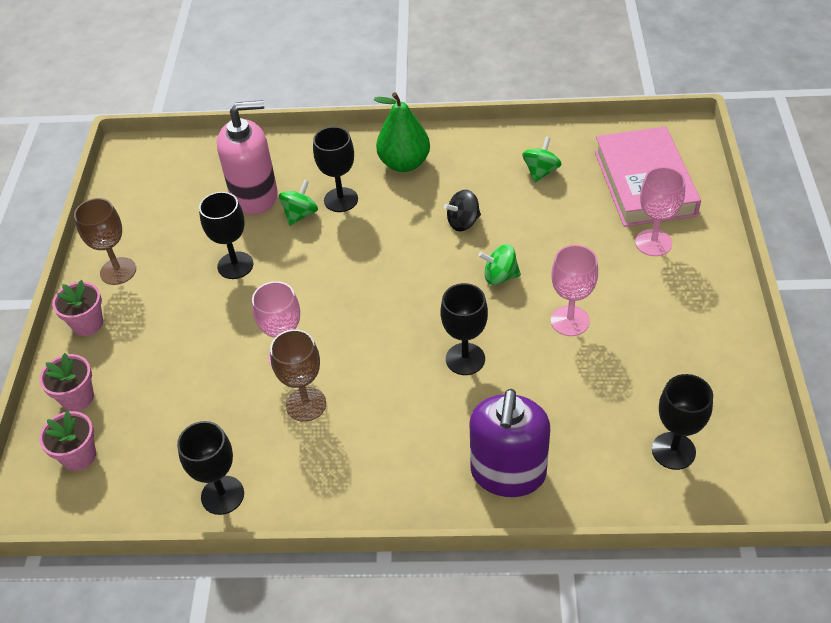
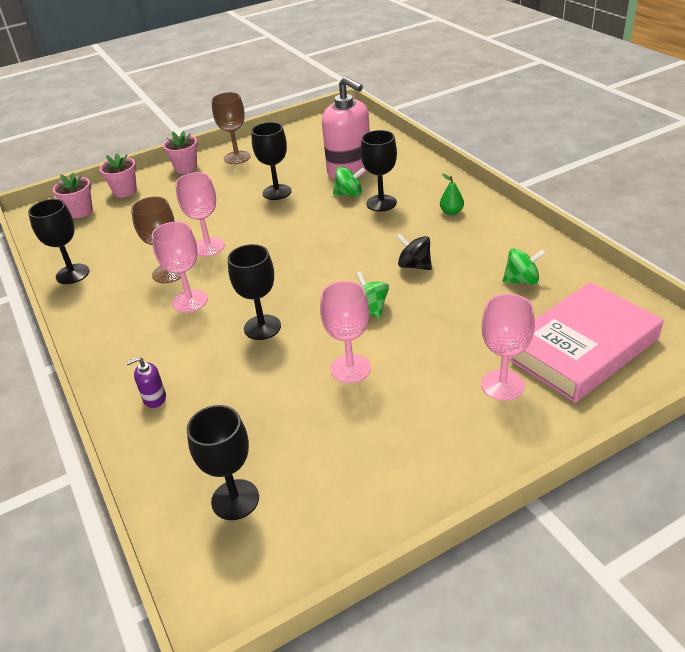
camera: 60 degrees right, 10 degrees down
(374, 401) = (190, 301): none -> pink goblet
(404, 163) = (451, 212): green pear -> green pear, size x0.48
(508, 473) = (154, 398): purple soap dispenser -> purple soap dispenser, size x0.41

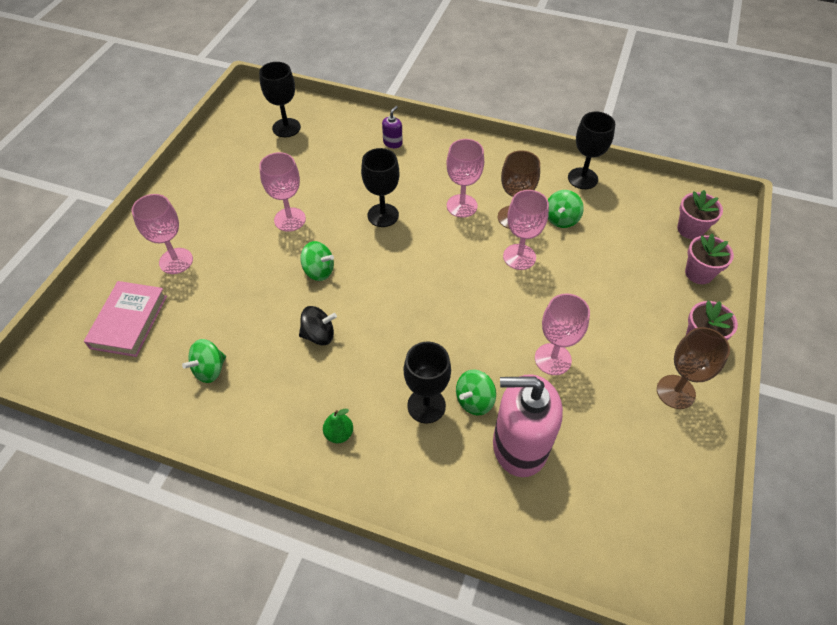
camera: 135 degrees right, 15 degrees up
(140, 255) = (561, 219): none -> green spinning top
(277, 192) = (553, 359): black goblet -> pink goblet
(581, 348) = (129, 322): pink book -> pink book, size x0.66

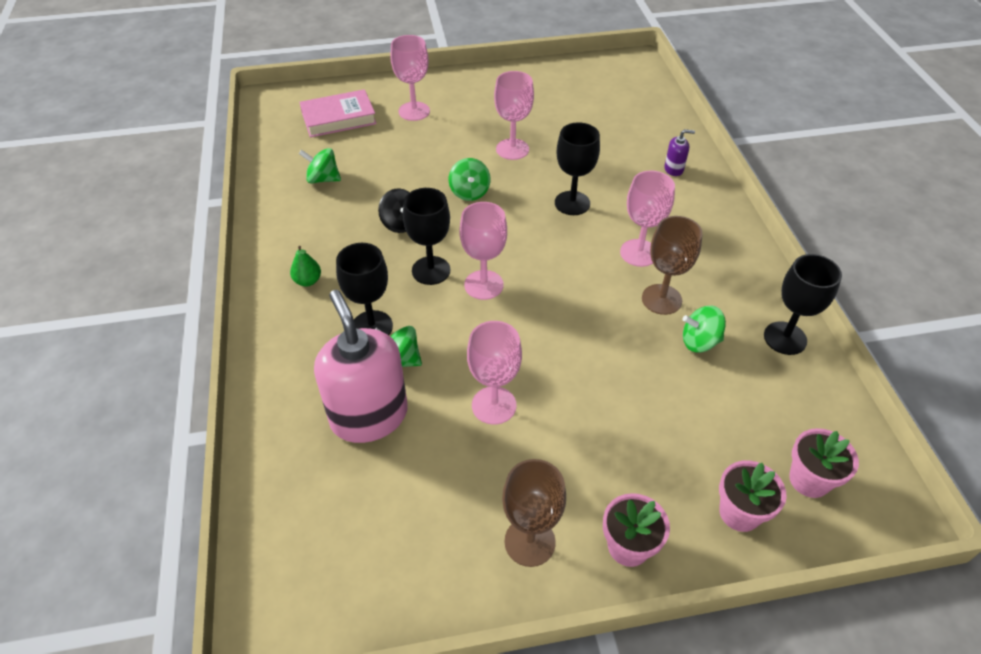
camera: 60 degrees right, 5 degrees down
(286, 128) = (619, 97): black goblet -> black goblet (431, 270)
(519, 257) = (610, 326): pink goblet -> pink goblet (483, 285)

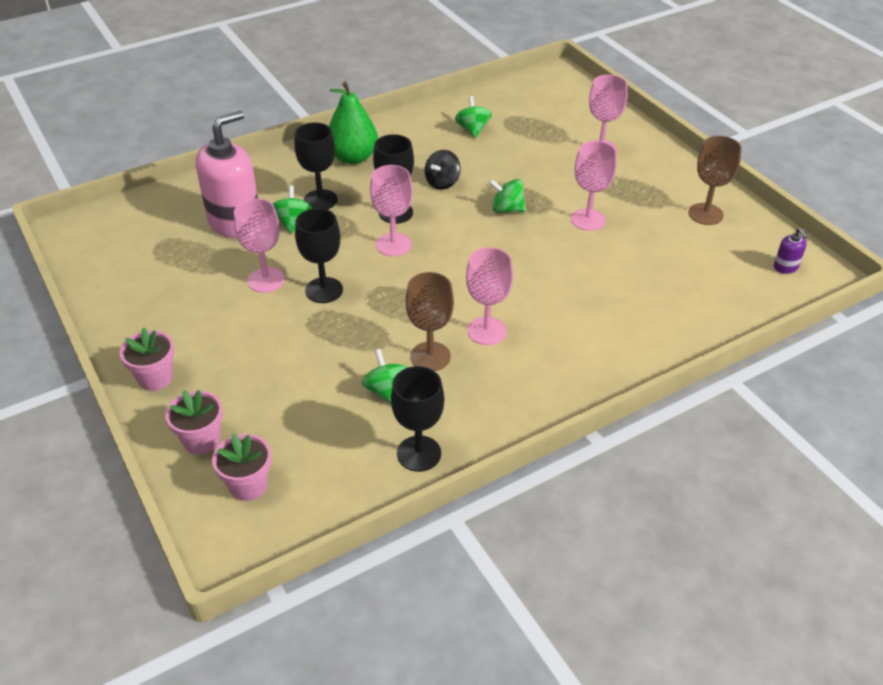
camera: 70 degrees right, 5 degrees down
(308, 281) = (353, 157): green pear -> green pear, size x2.09
(338, 118) = (558, 113): pink book -> none
(469, 192) = (507, 209): green spinning top -> green spinning top turned 45 degrees clockwise
(529, 542) = (148, 325): brown goblet -> brown goblet (705, 214)
(572, 203) = (532, 274): black goblet -> black goblet (324, 290)
(674, 169) = (637, 336): purple soap dispenser -> purple soap dispenser (785, 267)

